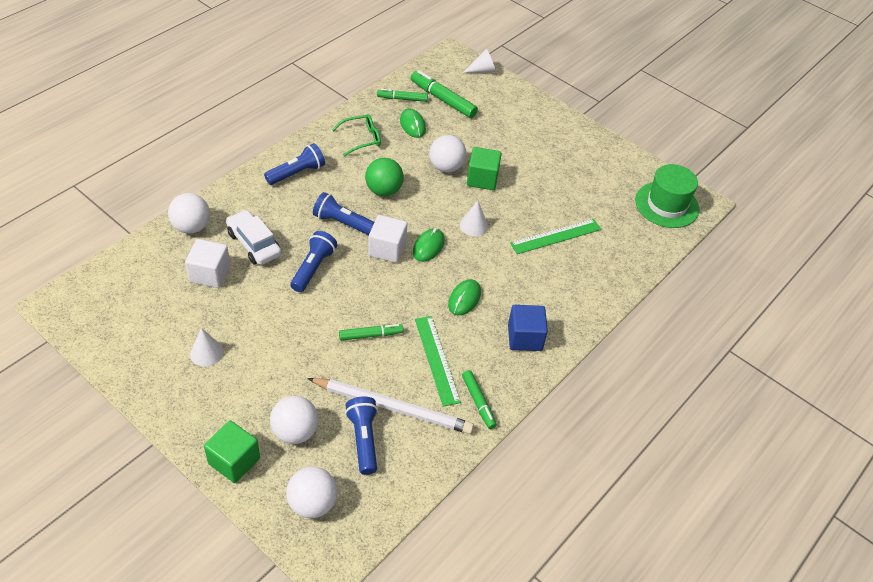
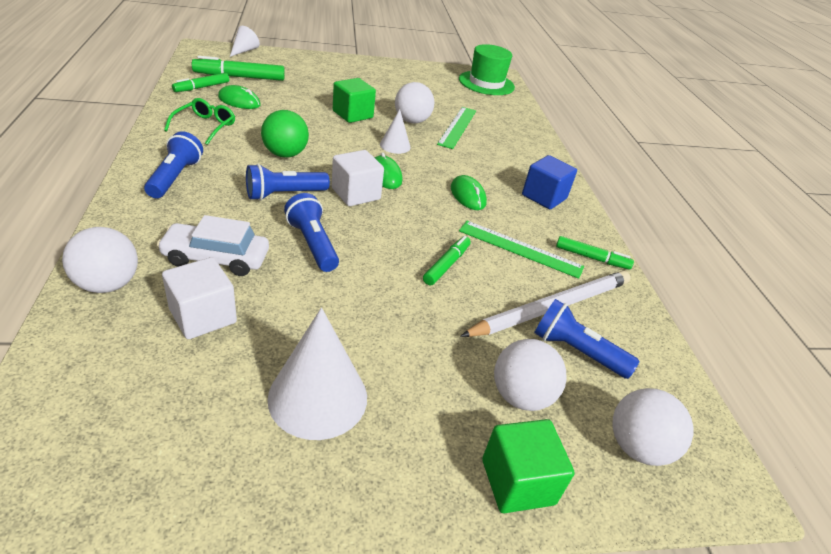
camera: 50 degrees left, 10 degrees down
(206, 353) = (318, 397): white cone -> white cone, size x1.83
(446, 167) = (313, 118): white ball -> white ball (412, 121)

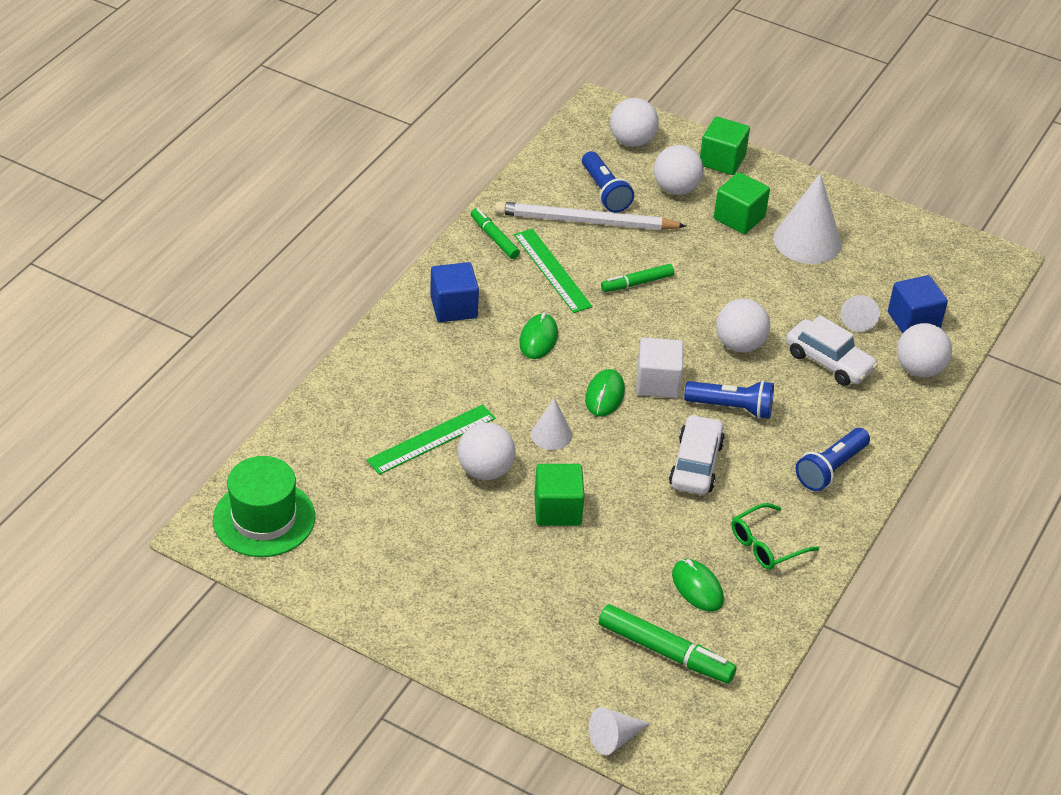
camera: 140 degrees left, 5 degrees up
(129, 340) = (913, 321): none -> blue cube
(202, 87) = (734, 638): green marker -> none
(203, 316) = (858, 318): white cube -> white cone
(285, 154) = (696, 464): green ball -> white car
(312, 244) = (739, 345): blue flashlight -> white ball
(420, 390) = (739, 218): none -> green cube

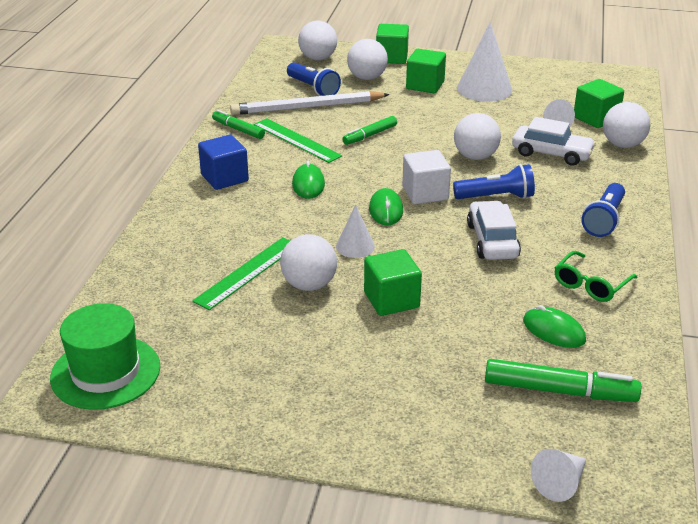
camera: 15 degrees left, 10 degrees down
(913, 321) = (596, 118): blue cube -> green cube

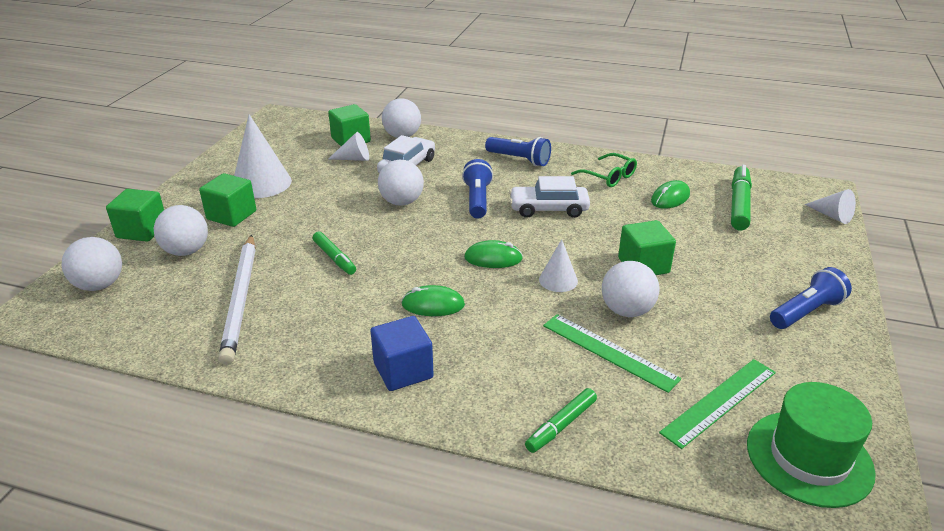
camera: 85 degrees left, 0 degrees up
(238, 130) = (276, 359): green marker -> green marker (561, 425)
(296, 140) = (325, 310): green ruler -> green ruler (719, 402)
(313, 88) = (190, 292): blue flashlight -> blue flashlight (806, 312)
(425, 193) = (464, 234): white cube -> none

